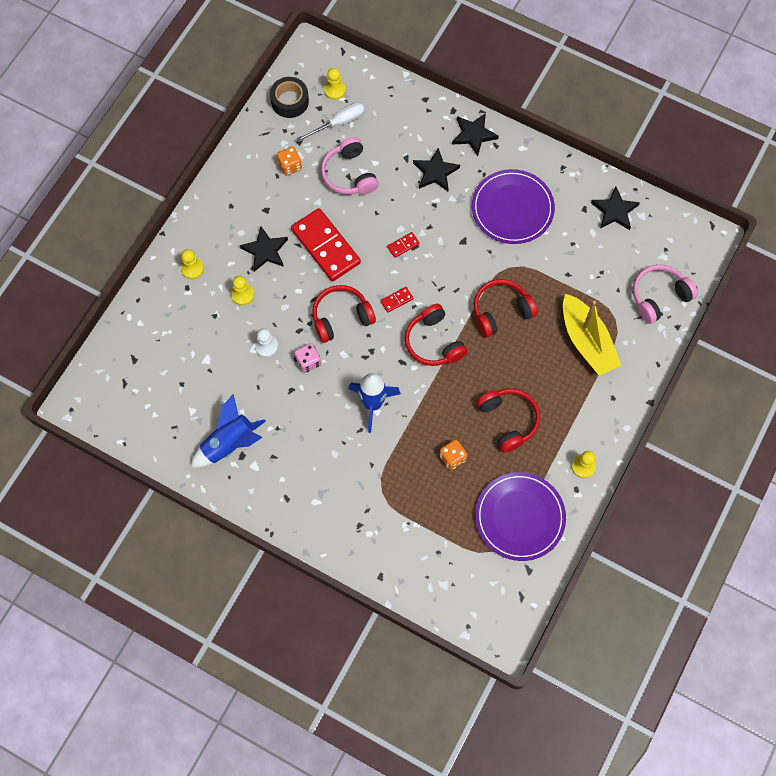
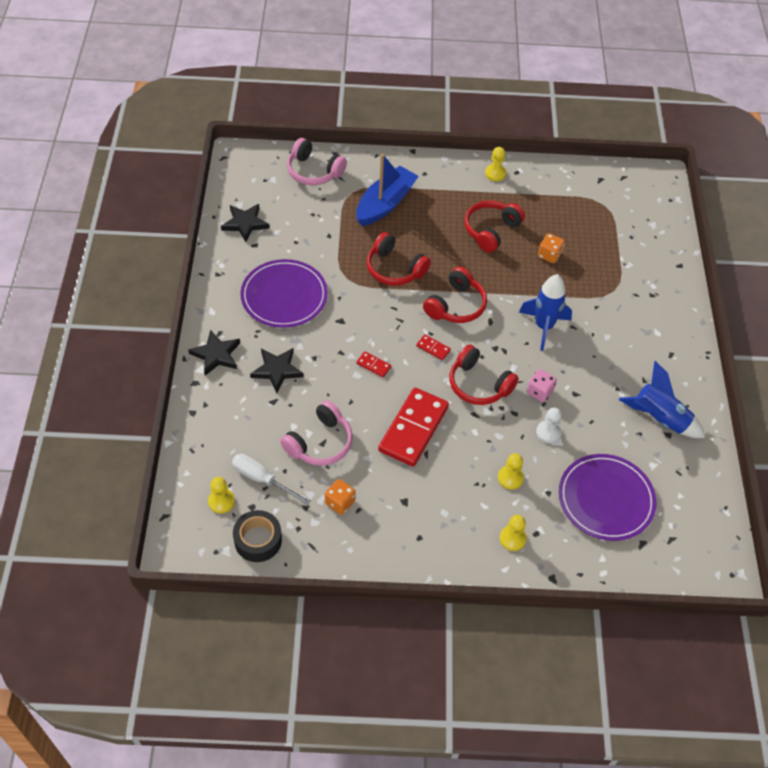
camera: 120 degrees left, 15 degrees down
(265, 250) = (450, 480): black star -> none
(520, 517) = (564, 197): purple plate -> purple plate (606, 499)
(586, 341) = (385, 204): yellow boat -> blue boat

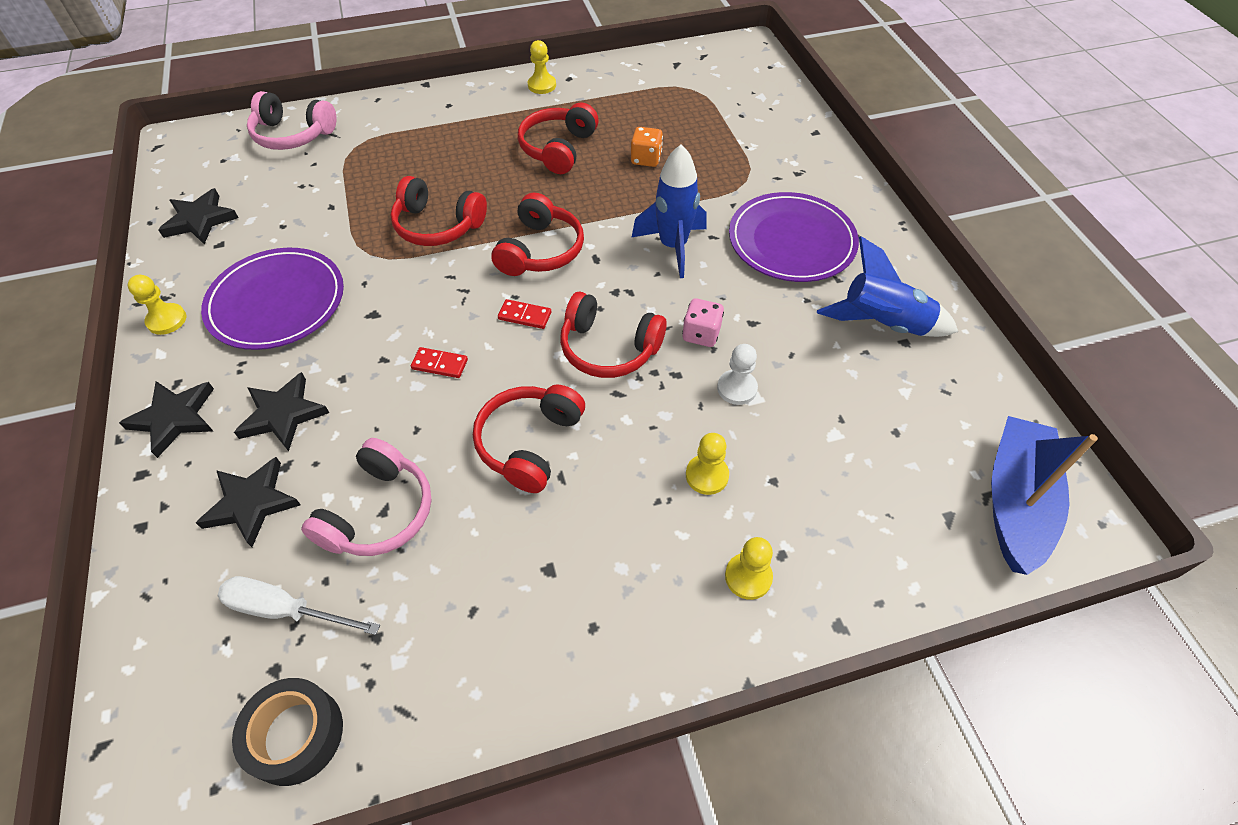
camera: 15 degrees left, 0 degrees up
(221, 501) = (213, 678): yellow pawn -> yellow pawn (167, 320)
(252, 417) = (251, 503): none -> black star
(340, 502) = (436, 608): orange dice -> none
(385, 204) = (404, 150): blue boat -> blue boat (1015, 502)
(413, 429) = (529, 443): red domino -> red headphones
(606, 499) = (863, 464): purple plate -> purple plate (791, 241)

